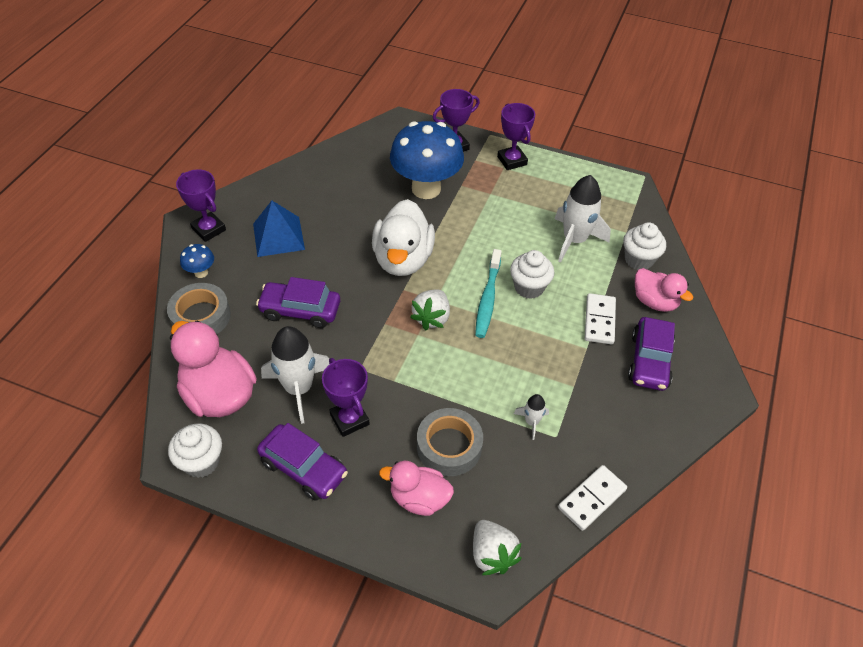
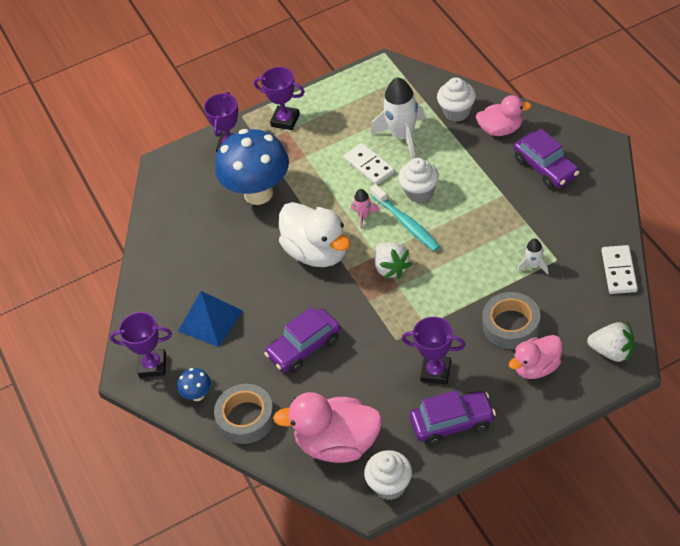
camera: 40 degrees left, 0 degrees up
(298, 388) = (378, 388): white rocket -> none
(468, 266) = (364, 216): none -> pink rocket
(599, 320) = (487, 171): white domino -> white domino (369, 166)

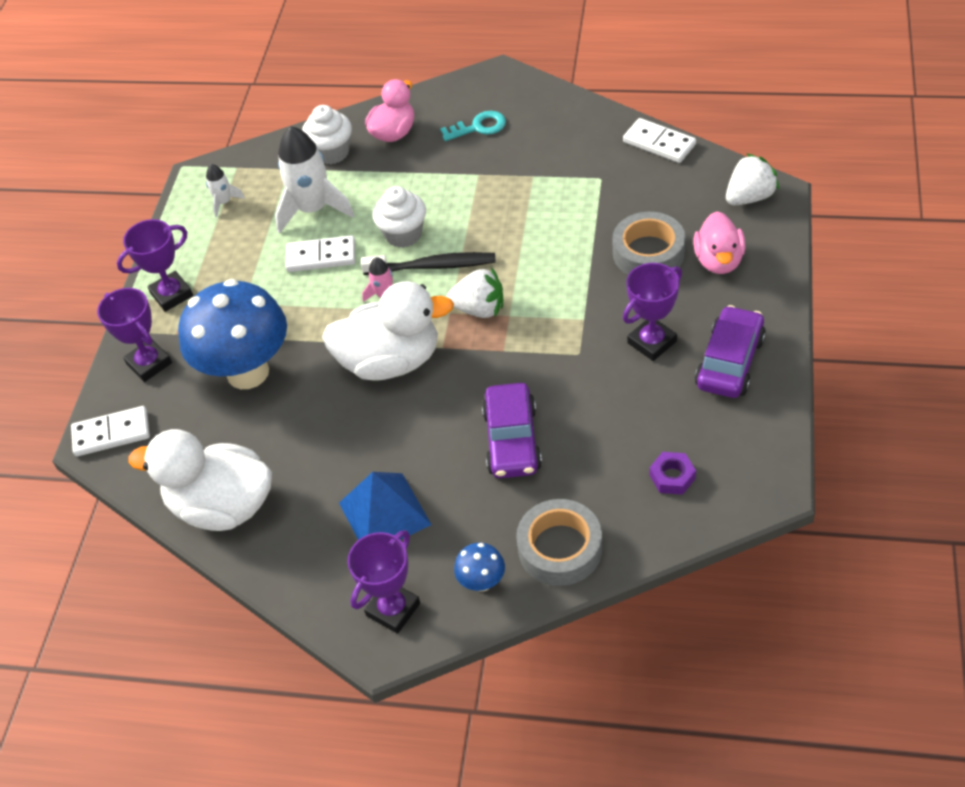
camera: 55 degrees left, 0 degrees up
(163, 246) = (222, 506): none -> white duck
(174, 166) = (111, 433): none -> white domino
(337, 444) = (672, 477): pink duck -> purple nut
(390, 485) = (766, 457): white cupcake -> none
(406, 223) = (432, 266): turquoise toothbrush -> black toothbrush
(533, 266) = (591, 198): white rocket -> white rocket (224, 202)
(545, 167) = (479, 127): purple car -> turquoise key

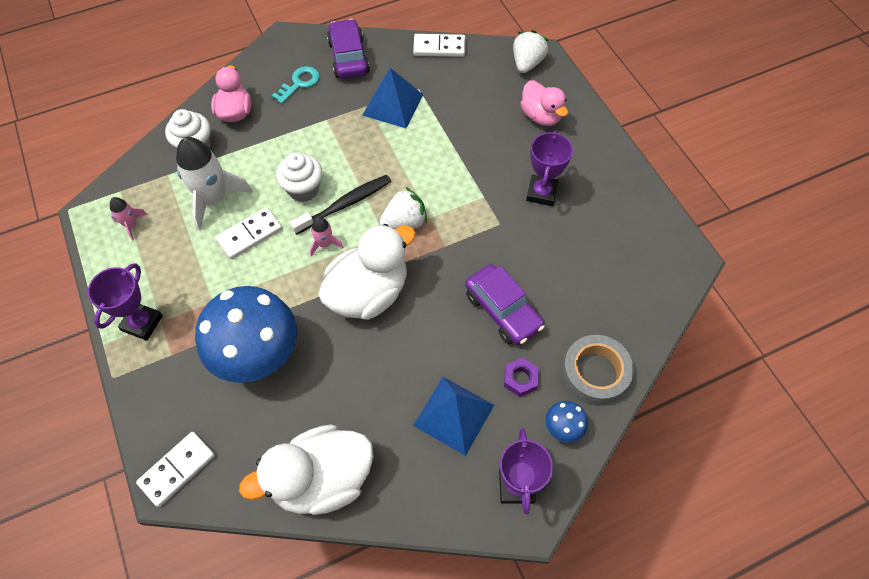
camera: 40 degrees left, 10 degrees up
(149, 363) = (166, 391): purple trophy -> none
(224, 202) = (131, 225): white rocket -> pink rocket
(560, 185) = (393, 104): none -> blue pyramid
(648, 253) = (491, 129): grey tape -> none
(672, 477) = (626, 282): purple nut -> purple nut (520, 379)
(730, 362) = (601, 184): purple car -> purple car (349, 57)

